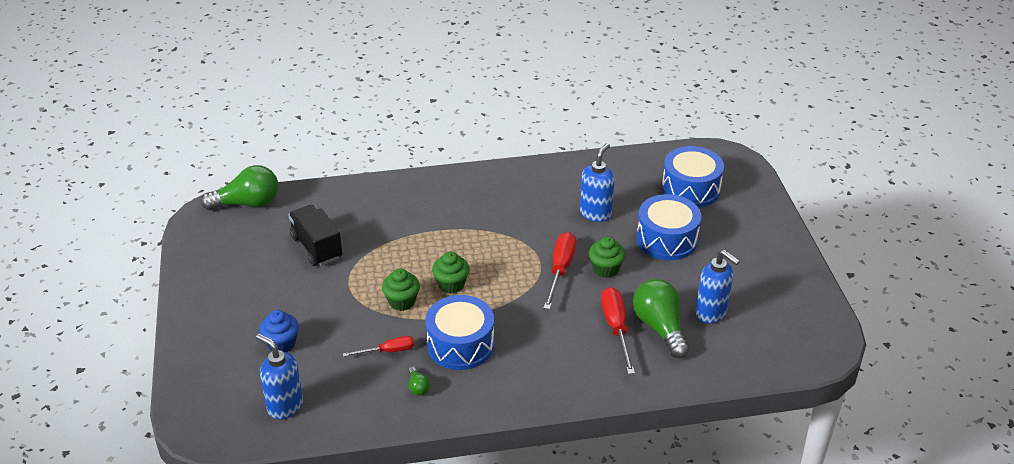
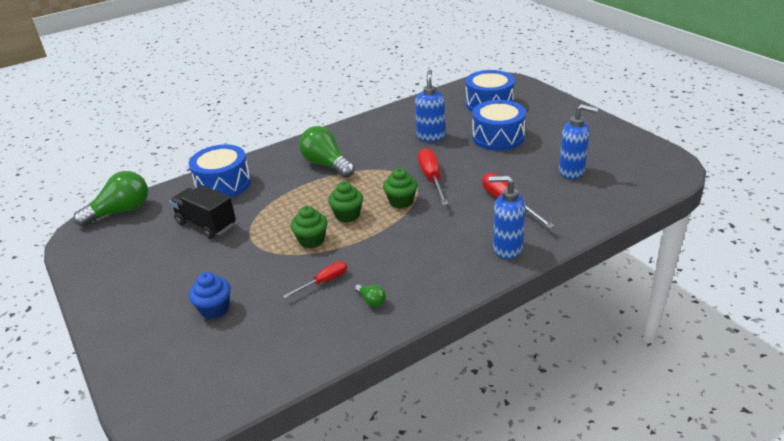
camera: 20 degrees left, 5 degrees down
(285, 406) = (249, 362): blue soap dispenser -> blue soap dispenser (507, 248)
(460, 345) = (387, 255): blue drum -> blue drum (223, 184)
(605, 269) = (467, 168): green cupcake -> green cupcake (401, 201)
(660, 327) = (542, 192): green light bulb -> green light bulb (326, 164)

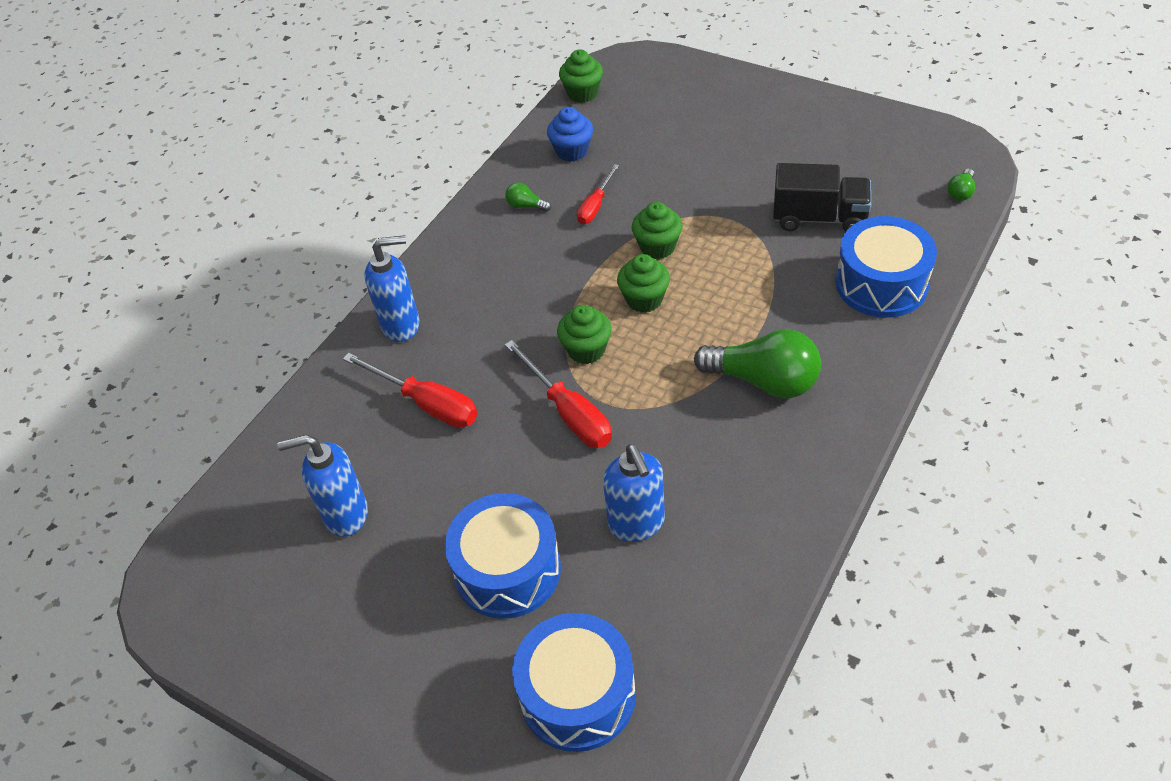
camera: 155 degrees right, 15 degrees up
(121, 211) = (960, 192): green light bulb -> green light bulb, size x0.44
(214, 309) = (684, 140): blue cupcake -> blue cupcake (572, 151)
(238, 395) = (582, 93): none -> green cupcake

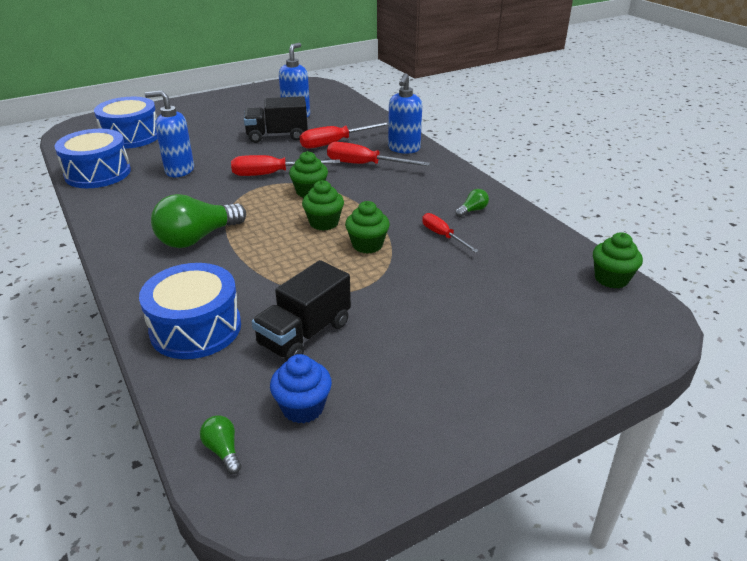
camera: 115 degrees right, 15 degrees down
(445, 486) = (277, 136): none -> black truck
(476, 338) = (365, 165): none -> red screwdriver
(507, 570) = (210, 138): blue drum -> blue drum (98, 173)
(572, 151) = (524, 247): blue cupcake -> blue cupcake (303, 407)

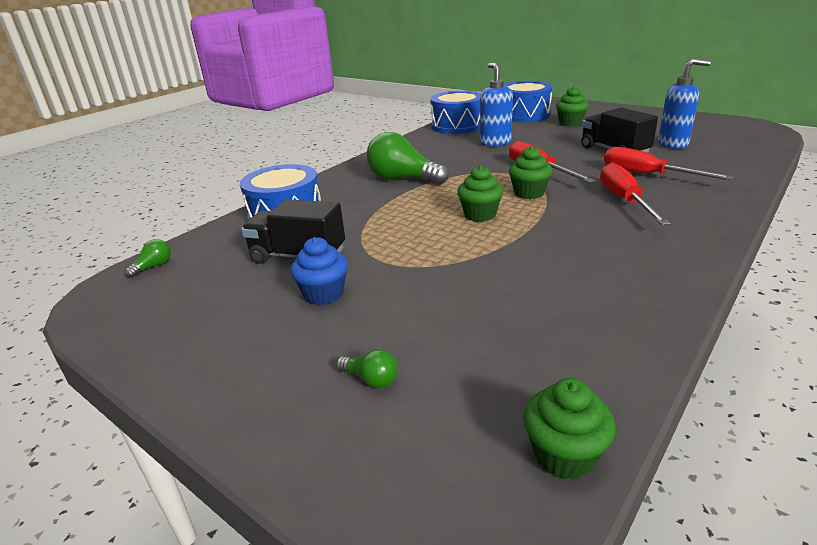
camera: 70 degrees right, 5 degrees down
(303, 407) = (203, 282): blue cupcake -> blue cupcake (324, 294)
(367, 245) = (462, 245): green cupcake -> green cupcake (570, 123)
(404, 149) = (701, 208): blue soap dispenser -> none
(443, 236) = (527, 281): red screwdriver -> none
(472, 210) = (614, 287): green light bulb -> green light bulb (371, 379)

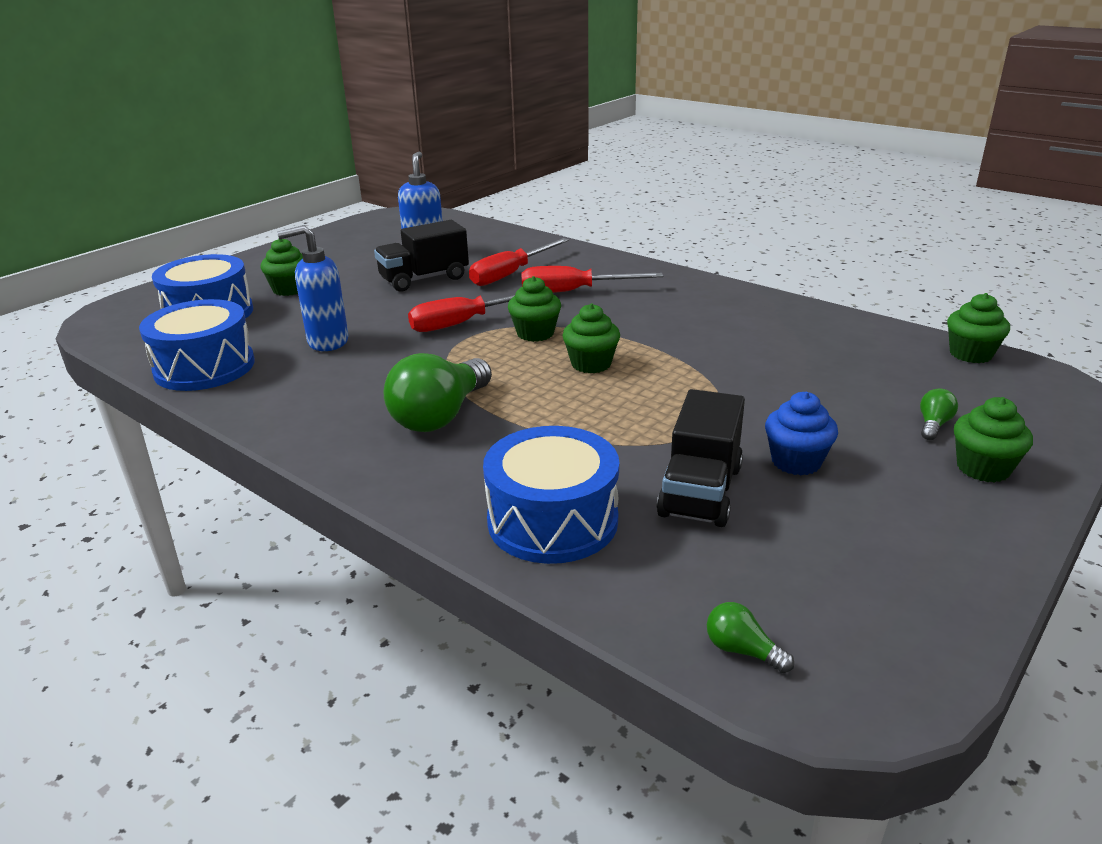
camera: 90 degrees left, 0 degrees up
(285, 397) = (983, 468): none -> green cupcake

